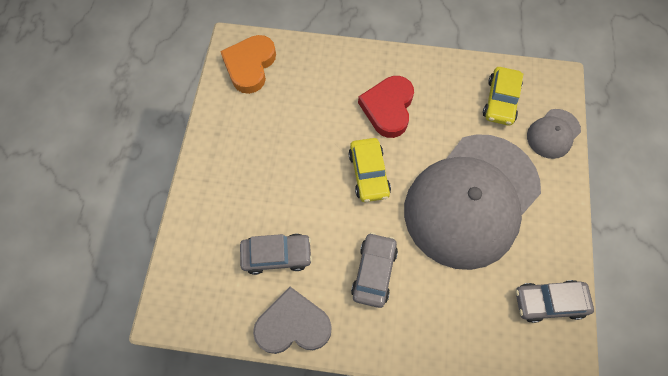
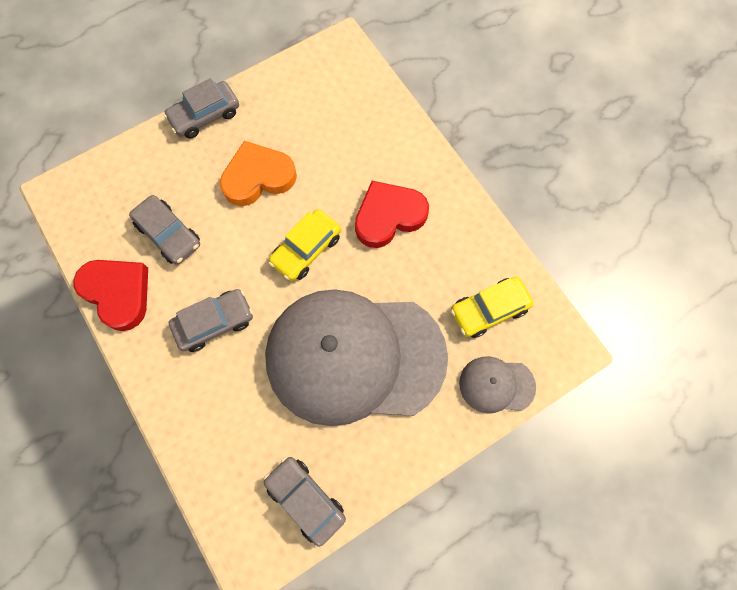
camera: 50 degrees right, 5 degrees up
(202, 164) = (205, 115): none -> grey car
(250, 66) = (330, 75): orange heart -> orange heart (258, 177)
(293, 325) = (118, 293): grey heart -> red heart

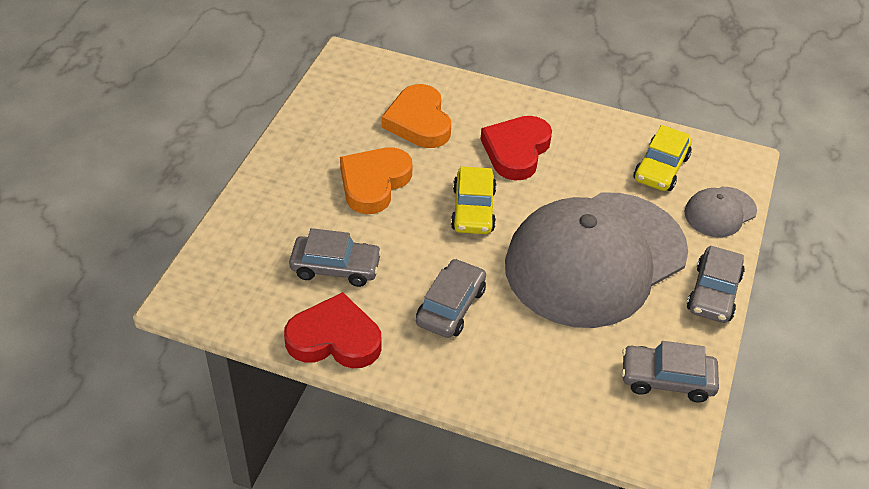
camera: 40 degrees left, 25 degrees down
(205, 115) = (274, 165): grey car -> grey car (713, 293)
(340, 140) = (419, 122): none -> orange heart

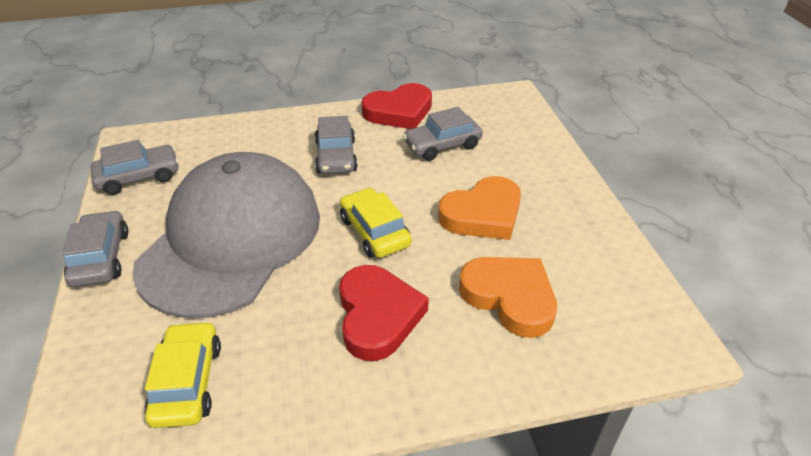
camera: 150 degrees right, 5 degrees down
(374, 183) = (483, 214): orange heart -> orange heart turned 60 degrees clockwise
(720, 212) = (97, 354): grey cap -> none

